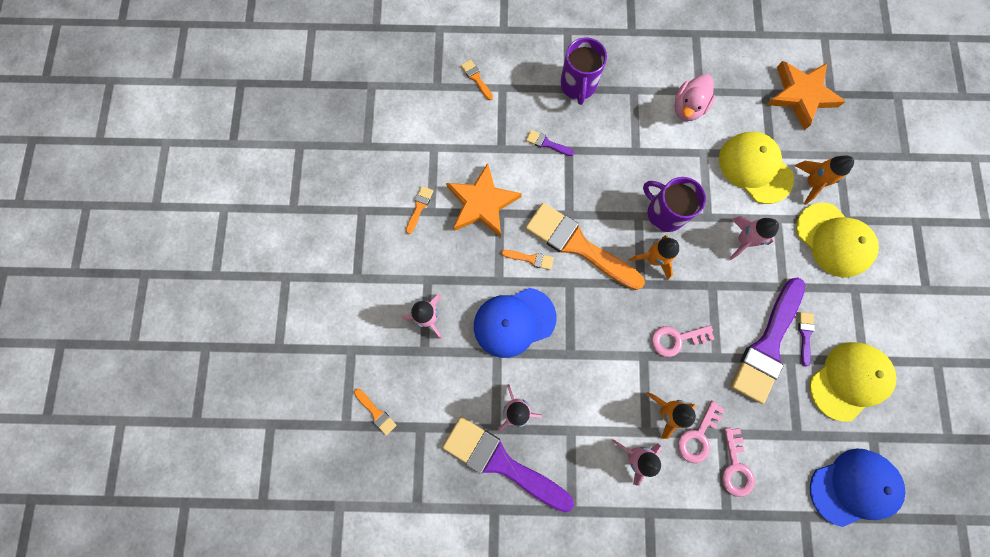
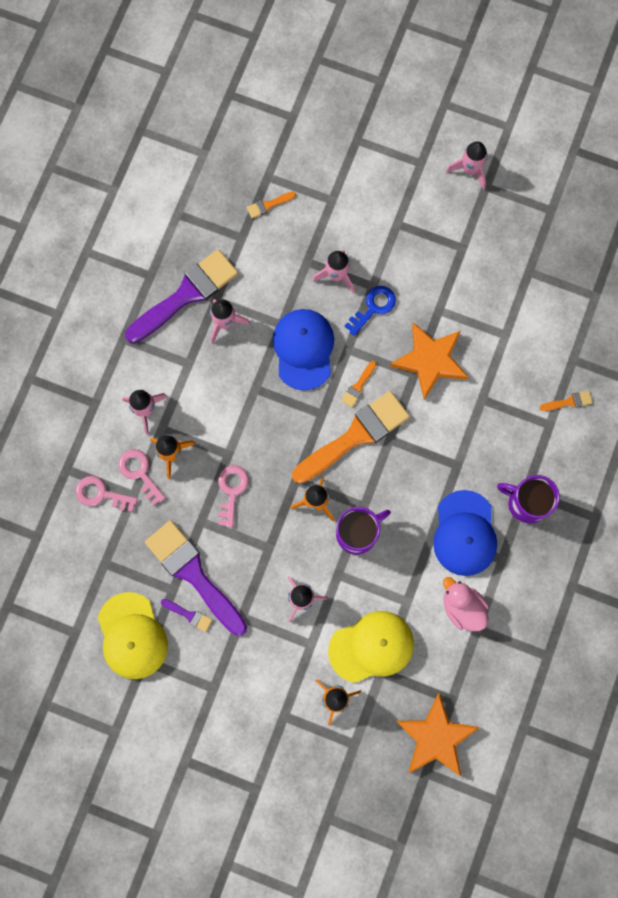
camera: 110 degrees right, 0 degrees up
(280, 228) = (470, 170): none -> pink rocket
(419, 207) = (447, 301): orange brush -> none
(449, 271) = (373, 307): none -> blue key
(547, 143) = (472, 446): purple brush -> none
(833, 240) = (268, 691): yellow cap -> none
(853, 487) = (42, 592): blue cap -> blue cap (464, 533)

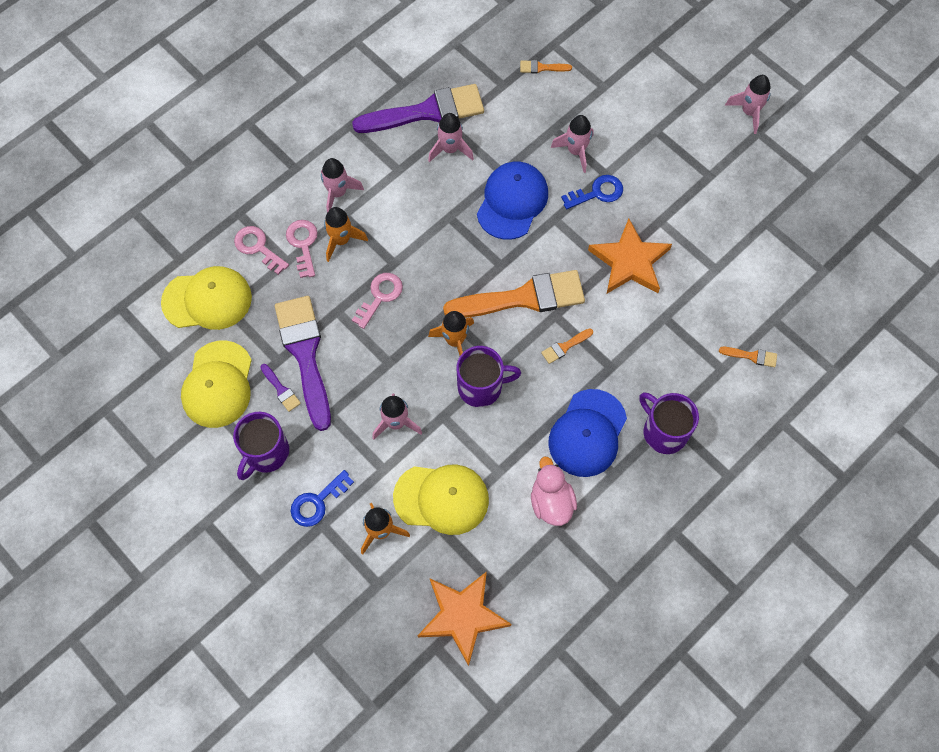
camera: 25 degrees right, 10 degrees down
(82, 563) = (207, 300): none -> yellow cap
(205, 676) = (266, 453): none -> purple mug
(270, 698) = (317, 502): none -> blue key
(358, 386) = (548, 255): orange brush -> orange brush (565, 347)

